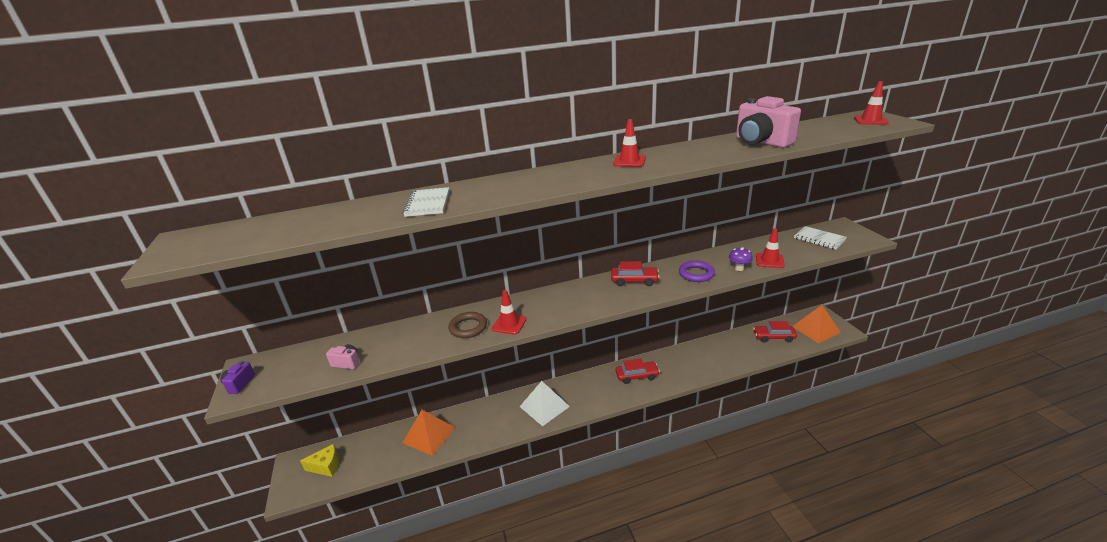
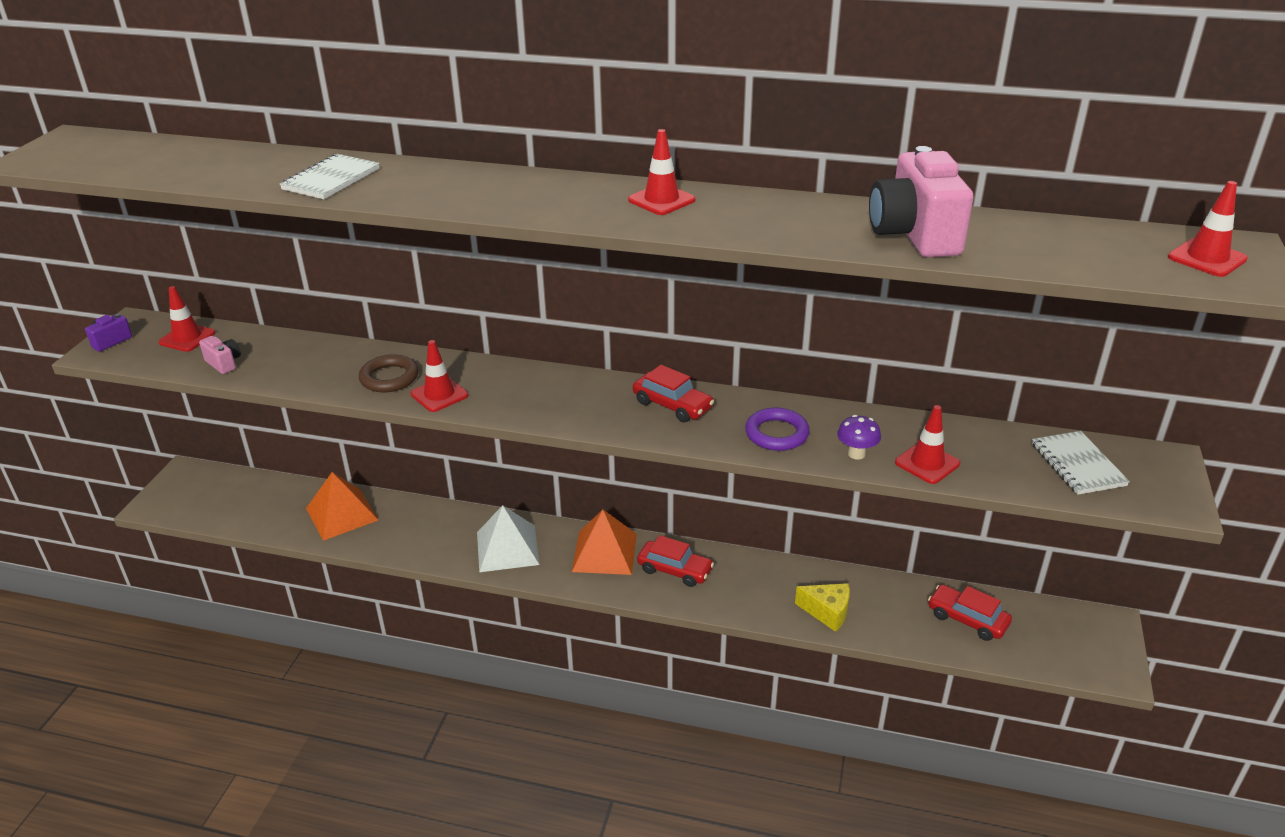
camera: 30 degrees right, 5 degrees up
(300, 359) = (187, 338): none -> red traffic cone
(326, 466) = (210, 494): yellow cheese -> yellow cheese (827, 612)
(815, 329) = (1064, 643): orange pyramid -> orange pyramid (604, 552)

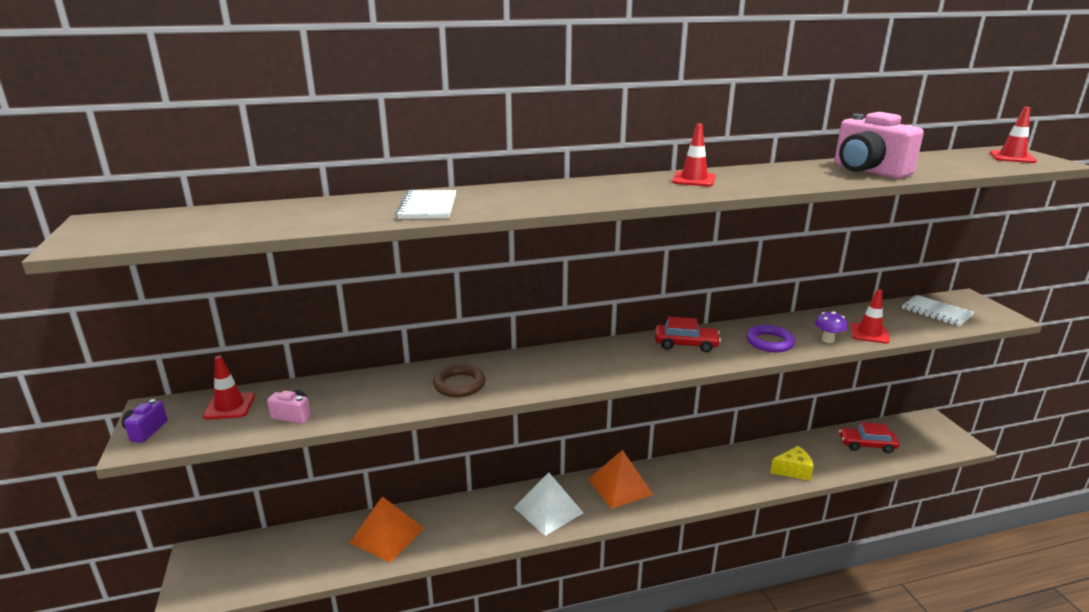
camera: 30 degrees left, 10 degrees down
(439, 395) = (515, 384): red traffic cone -> none
(674, 570) = (677, 480): red car -> none

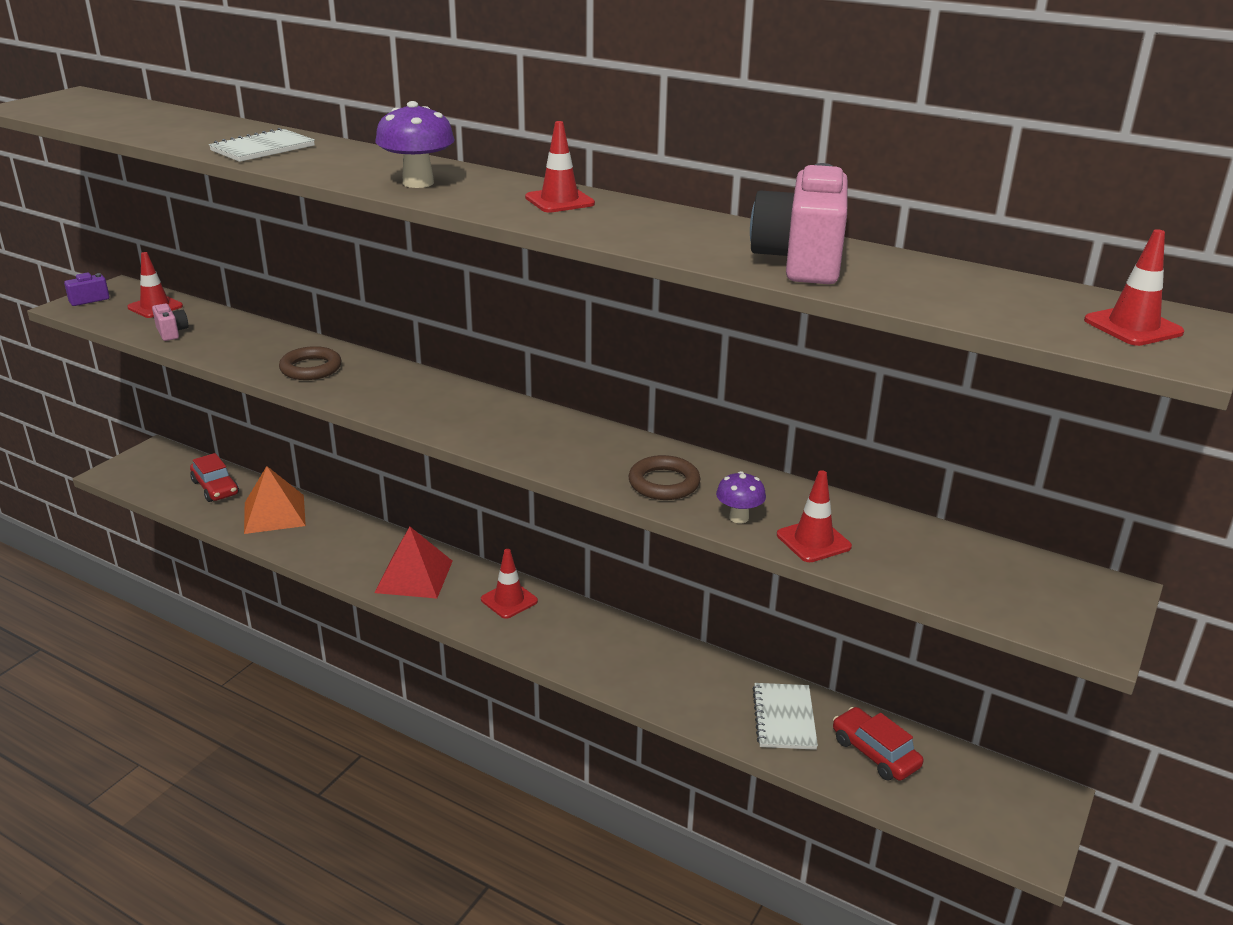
camera: 45 degrees right, 5 degrees up
(548, 510) = (414, 576): white pyramid -> red pyramid
(598, 194) = (418, 183): none -> purple mushroom
(620, 486) = (509, 600): orange pyramid -> red traffic cone
(686, 344) = (571, 438): red car -> red car (215, 488)
(769, 342) = (664, 483): purple ring -> brown ring
(793, 470) = (716, 709): yellow cheese -> none
(936, 312) = (993, 575): white notebook -> white notebook (784, 718)

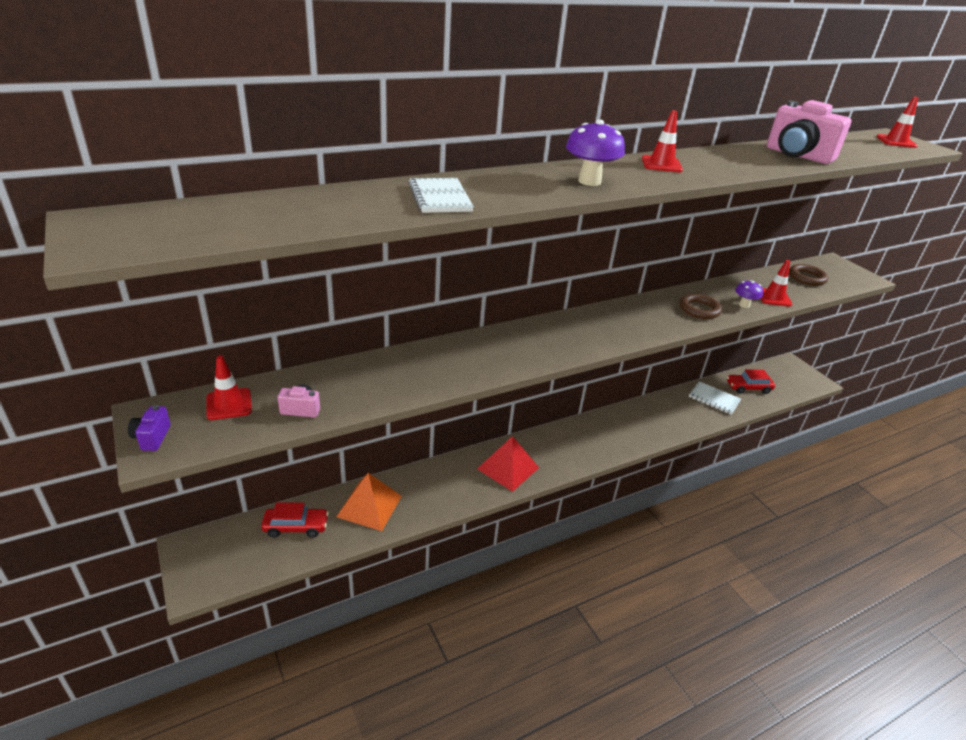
camera: 60 degrees left, 5 degrees up
(311, 368) = (448, 366): brown ring -> brown ring (806, 278)
(509, 600) = (562, 441): red traffic cone -> none

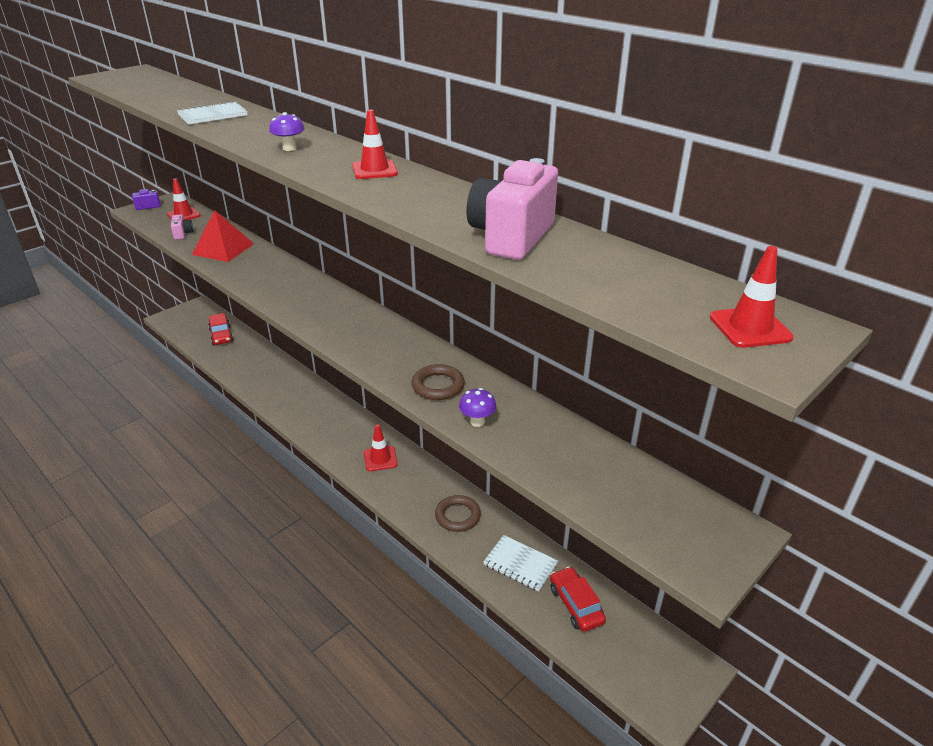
camera: 75 degrees right, 0 degrees up
(369, 506) = (248, 358): orange pyramid -> none
(508, 468) = (315, 415): red pyramid -> red pyramid (223, 249)
(589, 181) = (289, 148): purple mushroom -> purple mushroom, size x0.61
(714, 399) = (520, 564): white notebook -> white notebook turned 75 degrees counterclockwise
(773, 297) = (522, 449): red traffic cone -> red traffic cone (380, 458)
(806, 278) = (629, 489): brown ring -> brown ring (457, 516)

